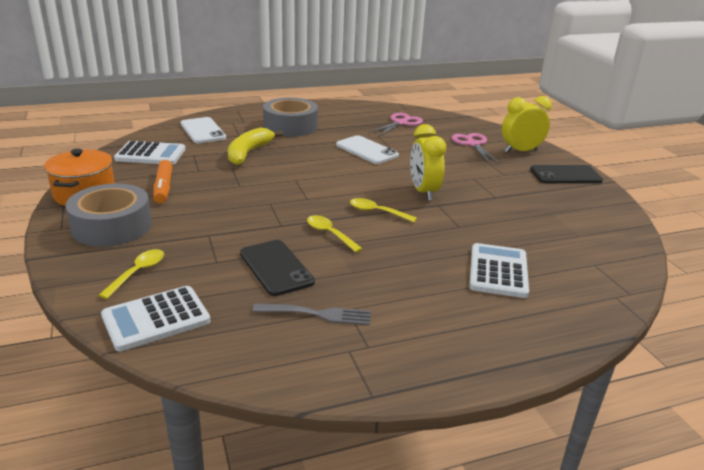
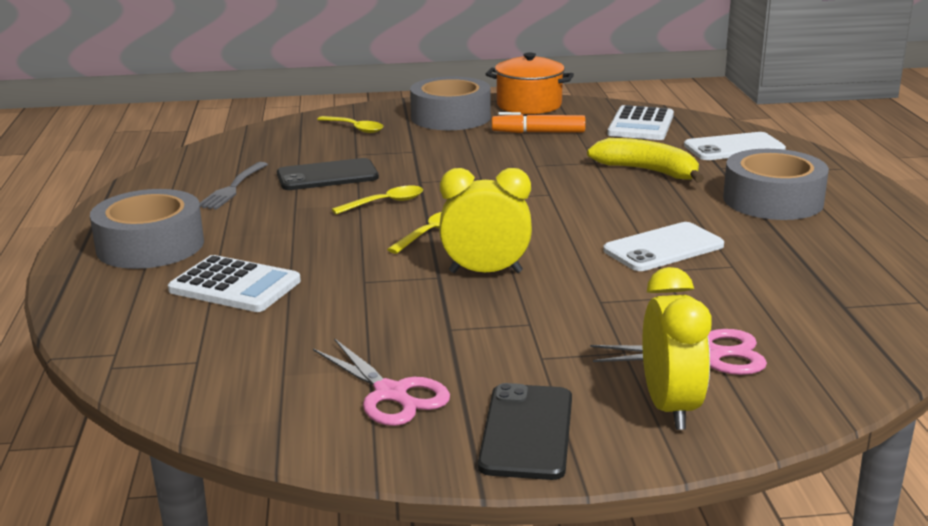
camera: 105 degrees right, 5 degrees down
(156, 319) = (277, 136): white calculator -> none
(400, 123) = (824, 294): pink scissors -> pink scissors (391, 394)
(460, 329) = (150, 245): none -> grey tape

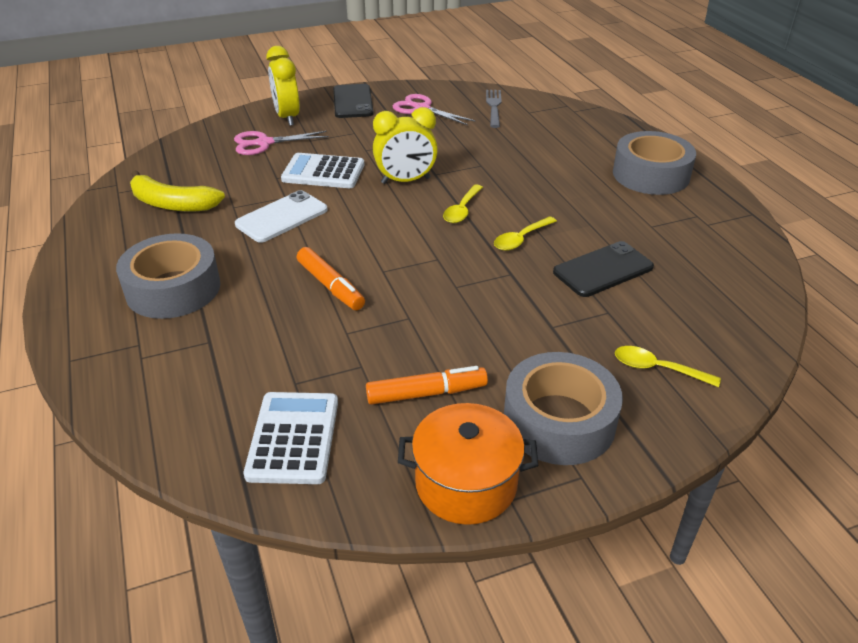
camera: 165 degrees right, 15 degrees up
(233, 188) = (669, 241): grey fork -> grey fork (494, 107)
(235, 286) = (557, 152): white calculator -> white calculator (323, 172)
(606, 188) = (330, 286): none -> orange marker
(648, 171) = (288, 322): yellow banana -> yellow banana (172, 204)
(734, 148) = (180, 389): white phone -> none

